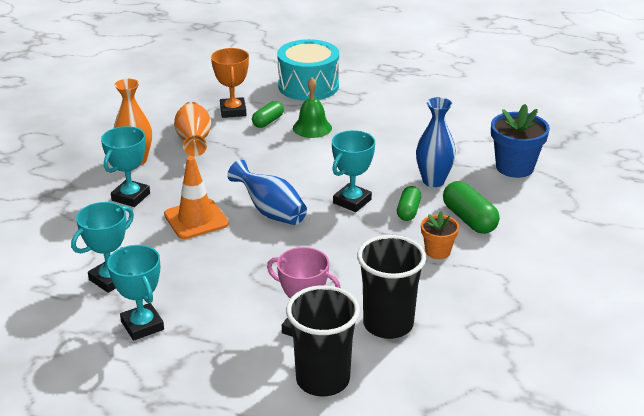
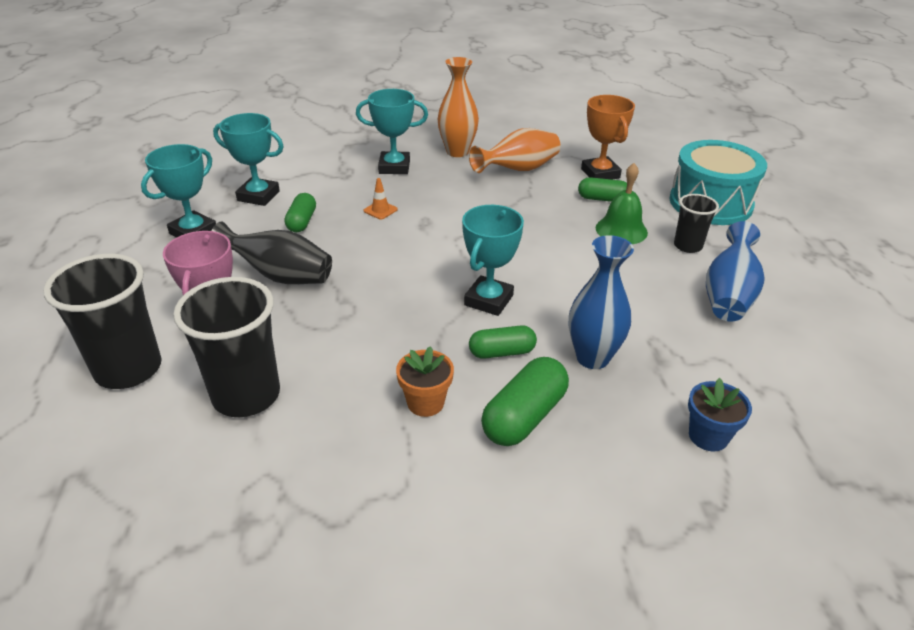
camera: 65 degrees right, 5 degrees up
(178, 262) = (302, 222): none -> green capsule
(196, 219) = (380, 210): orange traffic cone -> orange traffic cone, size x0.45
(233, 111) = (600, 173): orange trophy -> orange trophy turned 75 degrees counterclockwise
(252, 287) = (280, 276): none -> black vase
(270, 211) = (426, 249): blue vase -> blue vase (728, 295)
(349, 111) = (687, 246): none -> black cup
(352, 201) = (488, 300): turquoise trophy -> turquoise trophy turned 75 degrees counterclockwise
(514, 167) = (708, 436): blue flower pot -> blue flower pot, size x0.59

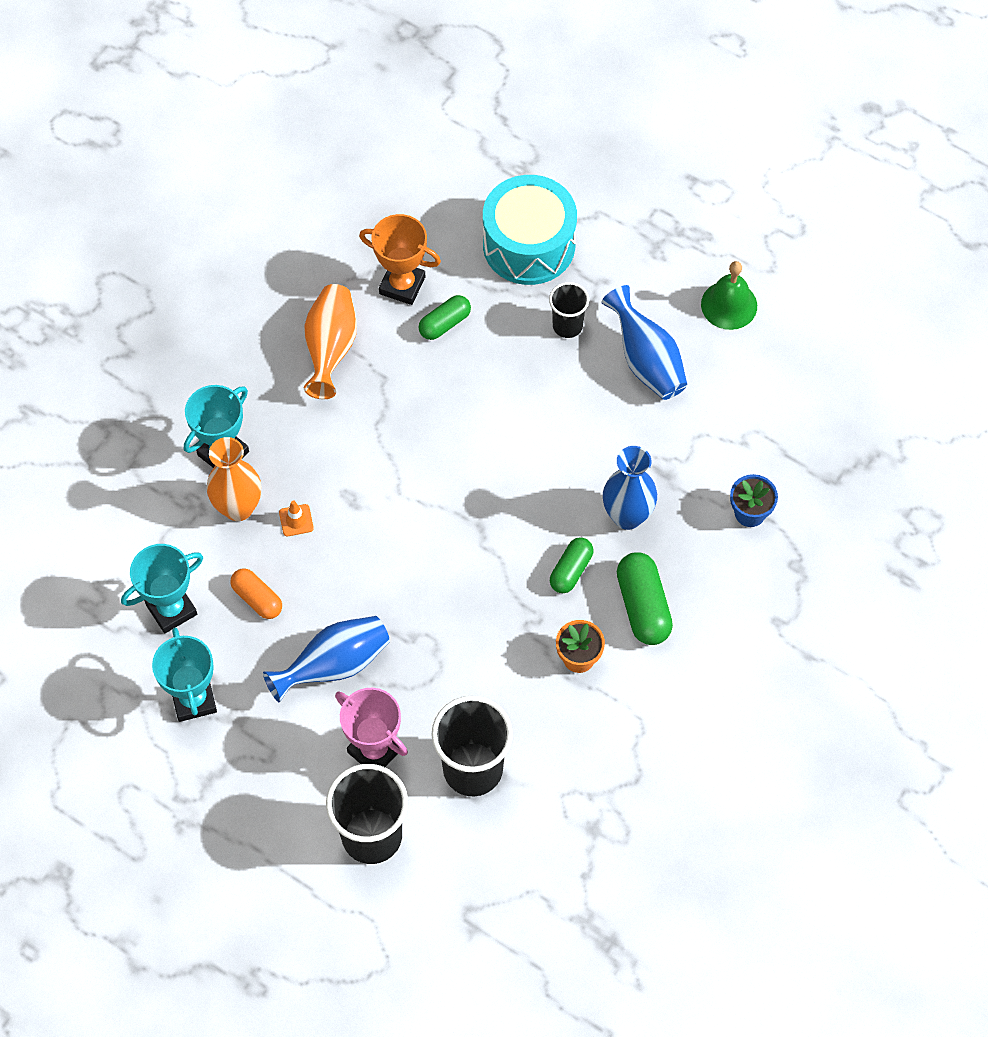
camera: 50 degrees left, 25 degrees up
(280, 276) = (334, 665): black vase -> blue vase
(302, 222) = (257, 599): green capsule -> orange capsule
(457, 152) = (244, 374): orange vase -> orange vase (238, 507)
(488, 300) = (505, 532): turquoise trophy -> none
(621, 230) = (502, 353): green bell -> green bell (729, 305)

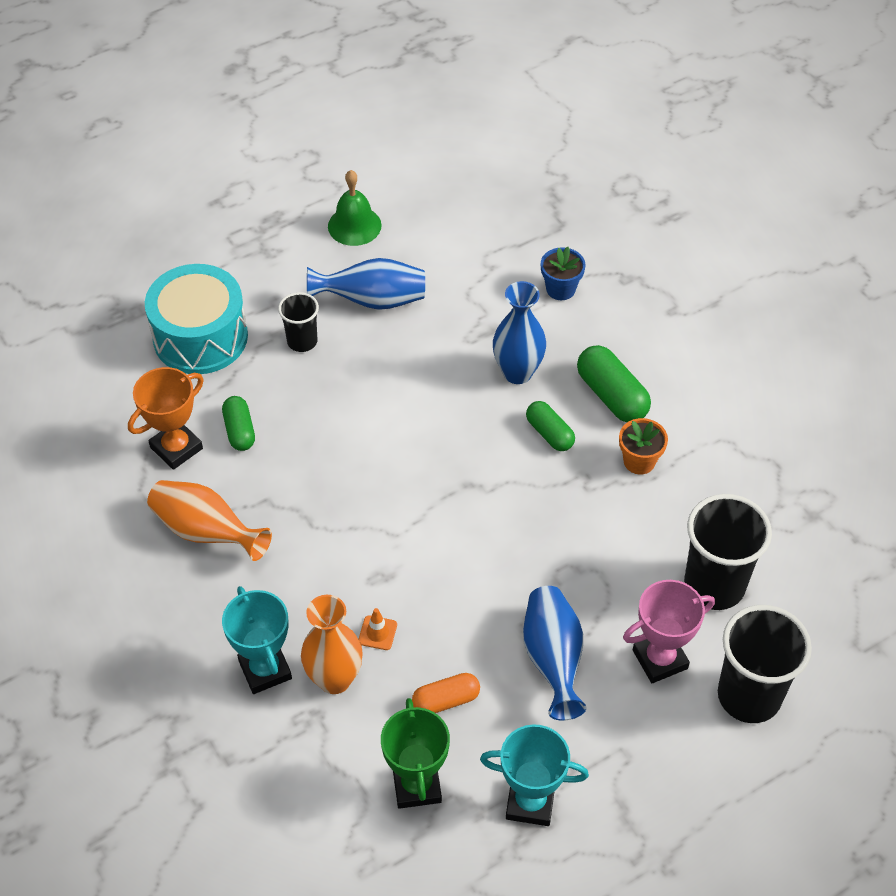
camera: 65 degrees left, 10 degrees down
(171, 609) = (417, 785): turquoise trophy -> green trophy
(643, 606) = (611, 395): green capsule -> green capsule turned 45 degrees clockwise

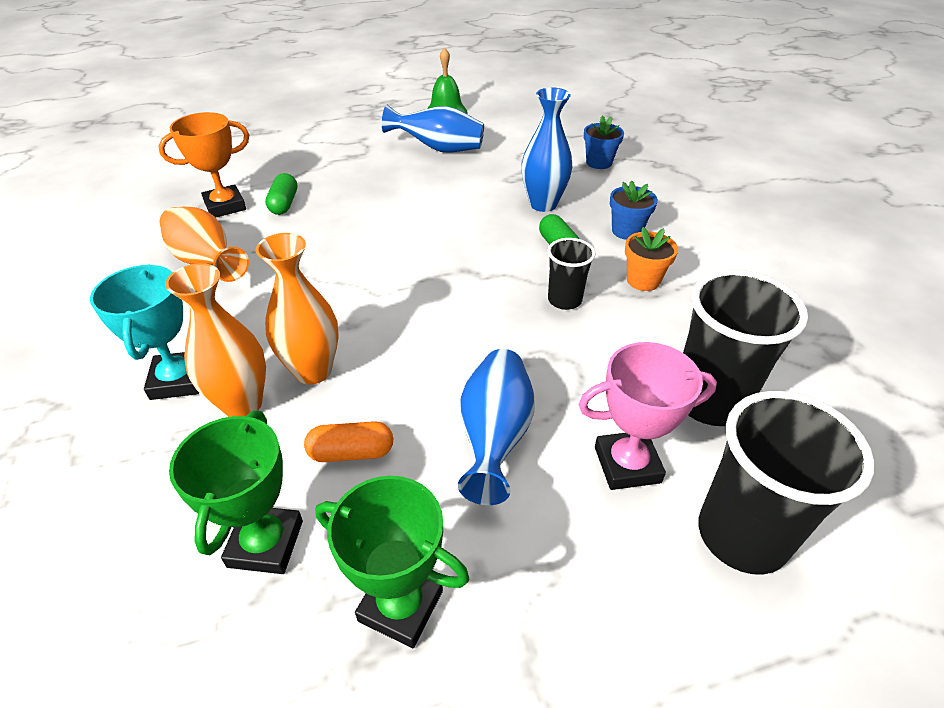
camera: 15 degrees right, 10 degrees down
(200, 337) = (293, 150): turquoise drum -> none
(302, 341) = (369, 162): black cup -> black cup (564, 300)
(377, 633) = (313, 371): orange traffic cone -> orange vase
(530, 802) = (400, 606): turquoise trophy -> green trophy
(611, 395) = (626, 231): green capsule -> blue flower pot

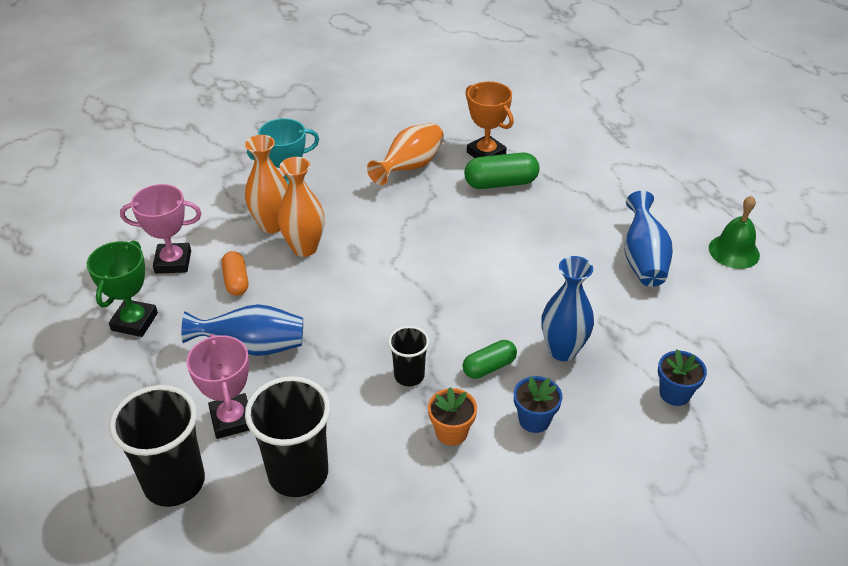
camera: 80 degrees right, 0 degrees up
(266, 543) = (173, 262): green trophy -> pink trophy
(284, 204) = (501, 183): green capsule -> green capsule, size x1.54

